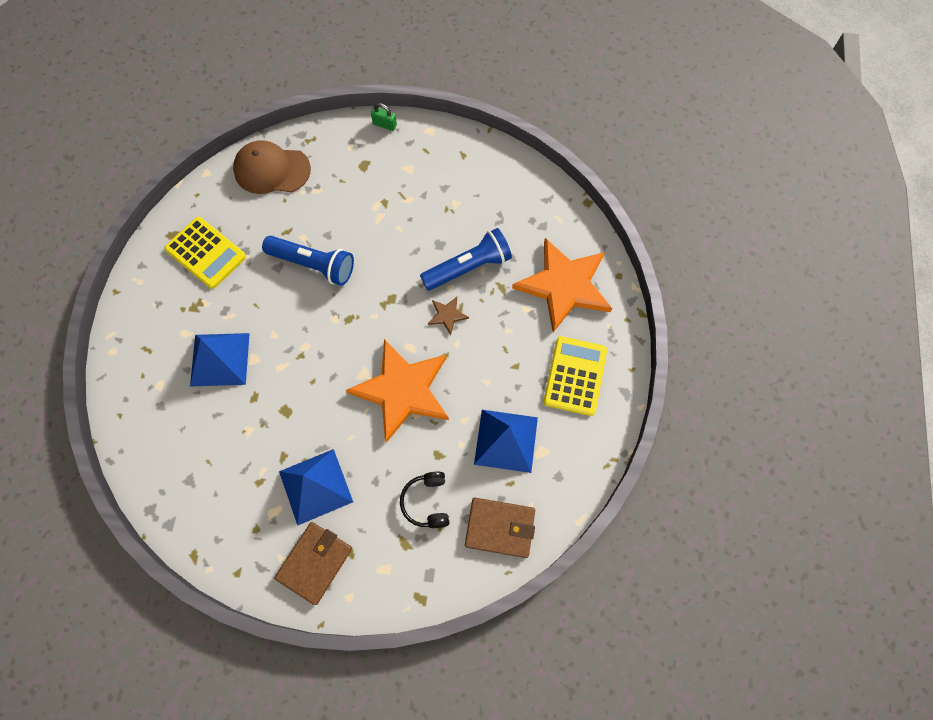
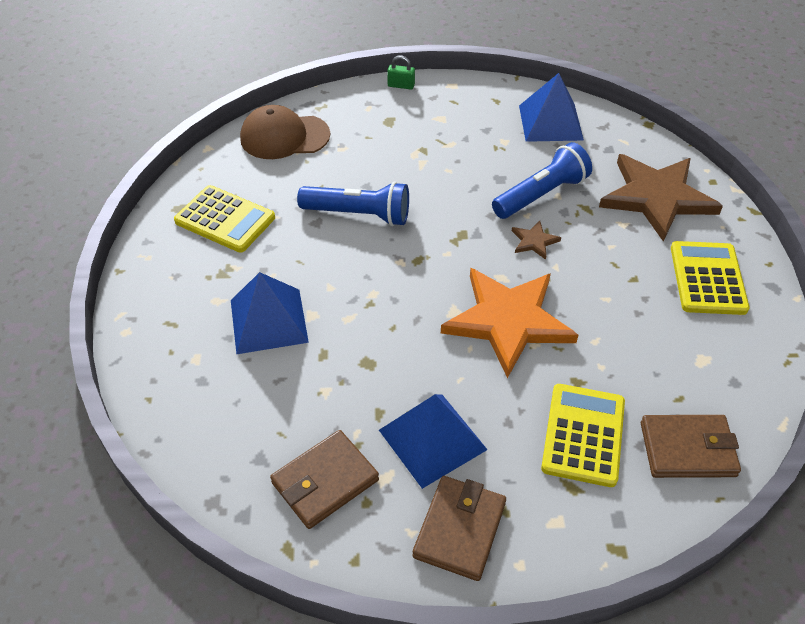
camera: 10 degrees left, 20 degrees down
(230, 507) = (325, 481): none -> brown wallet
(427, 502) = (583, 435): black headphones -> yellow calculator
(506, 440) = (655, 354): blue pyramid -> blue pyramid (550, 122)
(564, 286) = (657, 197): orange star -> brown star

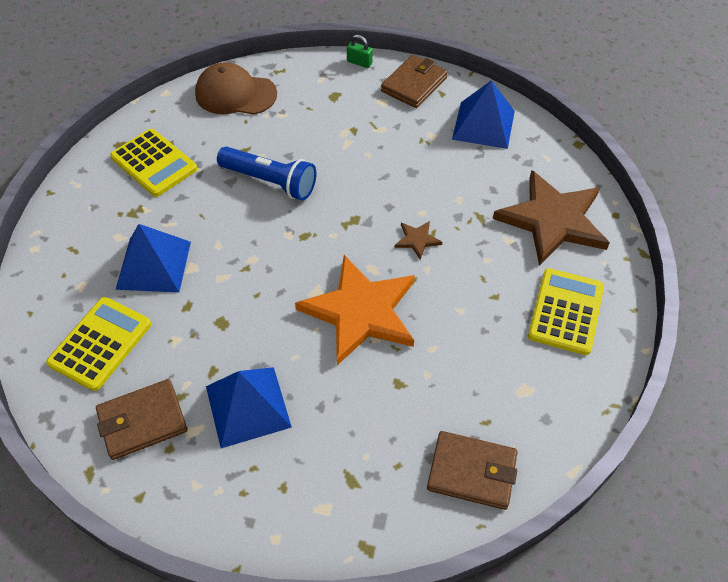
camera: 15 degrees right, 5 degrees up
(459, 530) = (237, 493): brown wallet -> brown wallet (414, 84)
(541, 195) = (443, 195): blue flashlight -> none
(583, 435) = (382, 435): yellow calculator -> yellow calculator (100, 343)

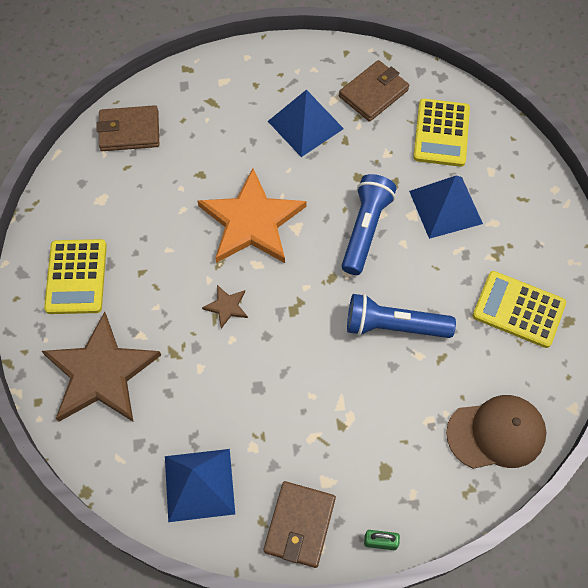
camera: 160 degrees right, 10 degrees up
(247, 268) = (365, 229): none -> blue flashlight

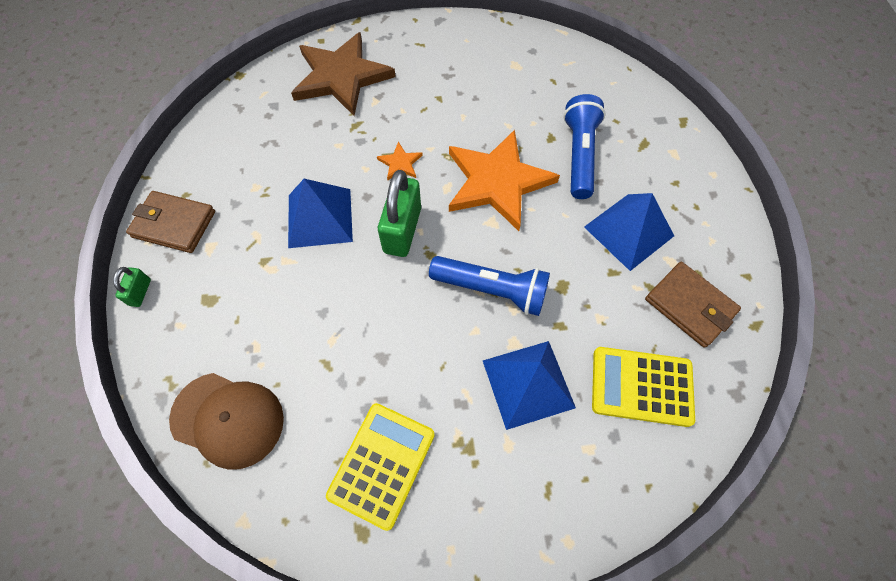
camera: 90 degrees right, 0 degrees up
(76, 277) = (434, 54): yellow calculator -> none
(129, 131) = (595, 80): brown wallet -> none
(199, 484) = (229, 148): blue pyramid -> blue pyramid (320, 217)
(226, 307) = (400, 163): brown star -> orange star
(305, 302) = (402, 230): none -> green padlock
(394, 326) = (369, 315): blue flashlight -> blue flashlight (579, 155)
(496, 433) = (228, 419): brown cap -> brown cap turned 60 degrees counterclockwise

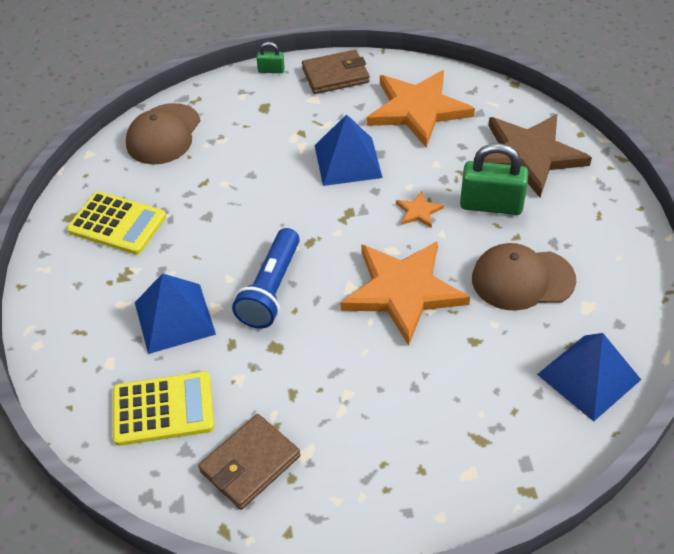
camera: 90 degrees right, 15 degrees down
(174, 224) = (335, 75): brown wallet -> brown wallet turned 60 degrees clockwise
(255, 153) = (418, 110): none -> orange star
(402, 230) = (337, 219): green padlock -> green padlock (491, 205)
(487, 100) = (522, 279): none -> brown cap
(579, 155) = (450, 368): blue flashlight -> none
(628, 231) = (346, 412): blue pyramid -> blue pyramid (589, 377)
(641, 386) = (163, 409): yellow calculator -> yellow calculator turned 75 degrees clockwise

